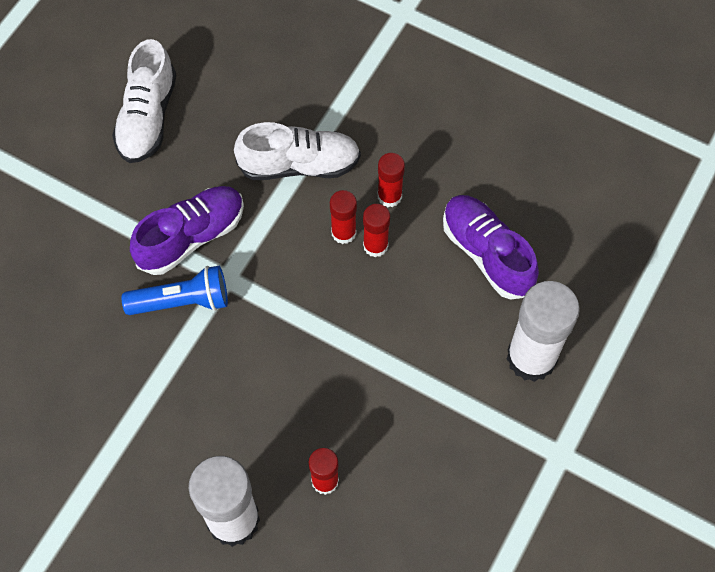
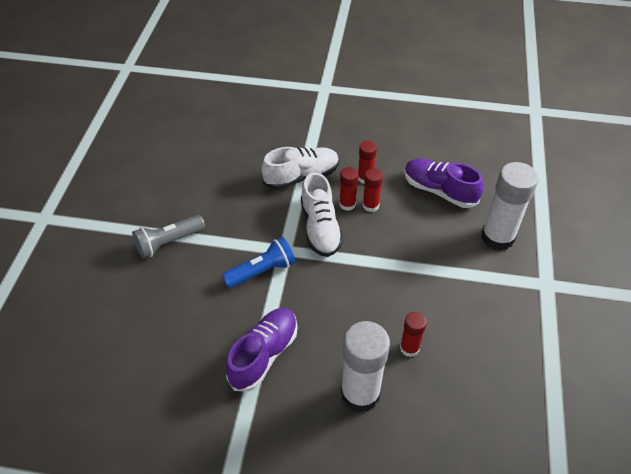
camera: 20 degrees left, 15 degrees down
(77, 215) = (168, 242): none -> grey flashlight
(147, 117) = (193, 177): white shoe -> white shoe (320, 228)
(191, 237) = (251, 233): purple shoe -> purple shoe (264, 355)

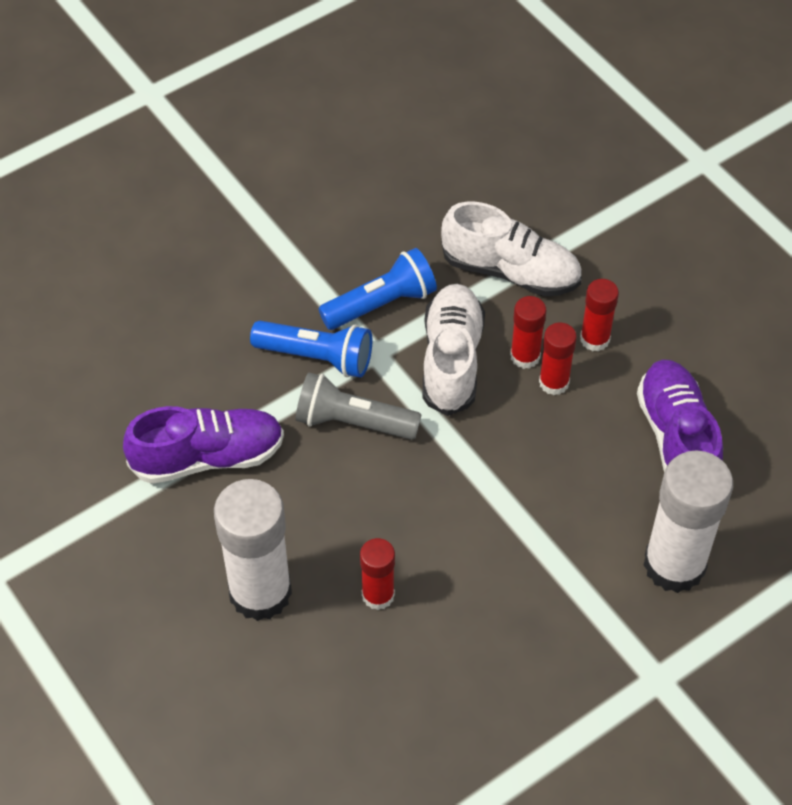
camera: 45 degrees right, 5 degrees up
(168, 242) = (251, 234): grey flashlight -> grey flashlight (353, 422)
(263, 228) = (381, 304): none -> blue flashlight
(320, 228) = (451, 360): white shoe -> white shoe turned 150 degrees clockwise

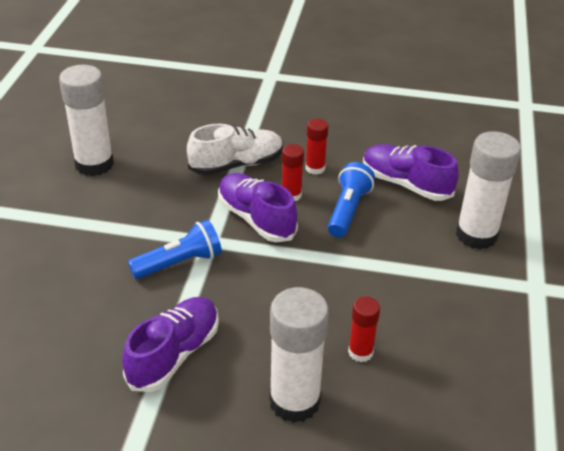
camera: 45 degrees left, 15 degrees down
(353, 422) = (239, 280): grey flashlight -> none
(360, 165) = (94, 164): none -> white glue stick
(381, 304) = (185, 217): blue flashlight -> blue flashlight (348, 210)
(451, 360) = (256, 219): white shoe -> purple shoe
(554, 382) = (320, 197): red glue stick -> none

